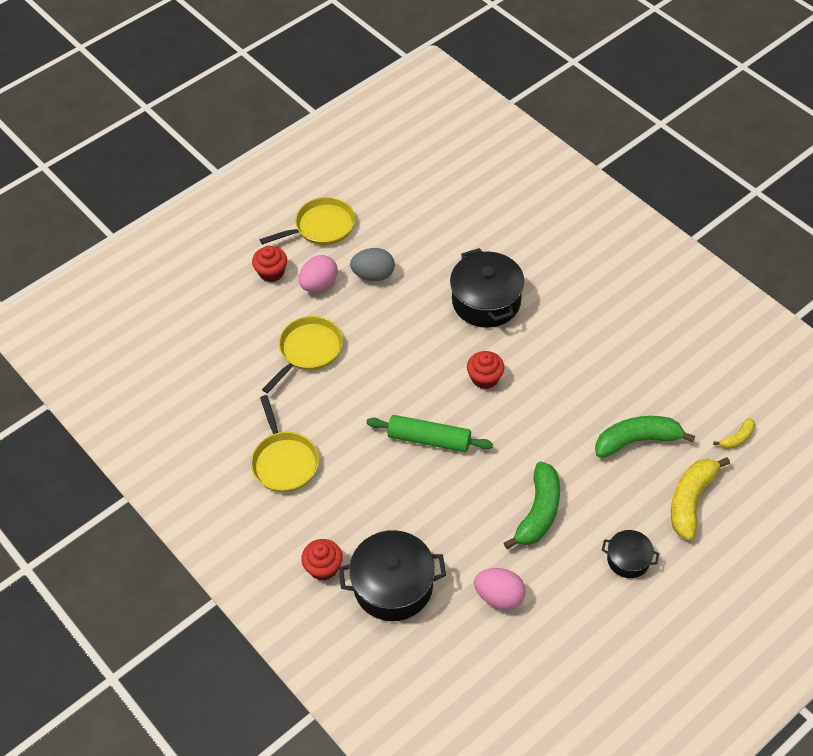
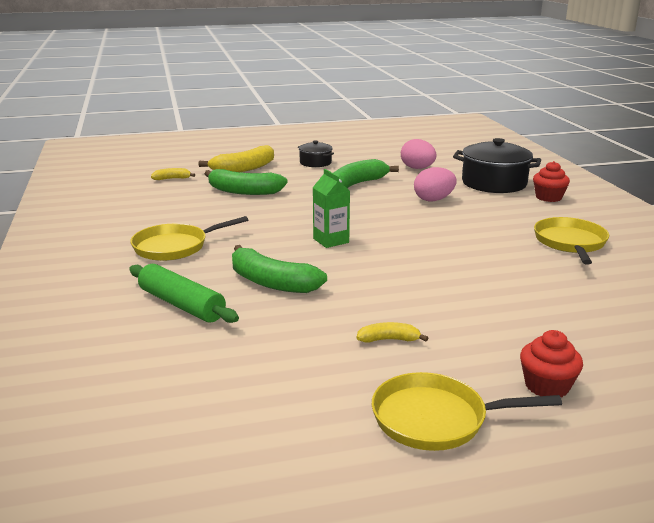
camera: 155 degrees left, 30 degrees down
(308, 351) = (516, 300): yellow pan -> yellow pan (175, 247)
(319, 284) = (474, 352): pink egg -> pink egg (433, 200)
(373, 275) = (389, 340): grey egg -> yellow banana
(429, 439) = (416, 225): green rolling pin -> green rolling pin (182, 304)
(485, 378) = (331, 240): red cupcake -> green carton
(486, 301) = (271, 282): black pot -> green banana

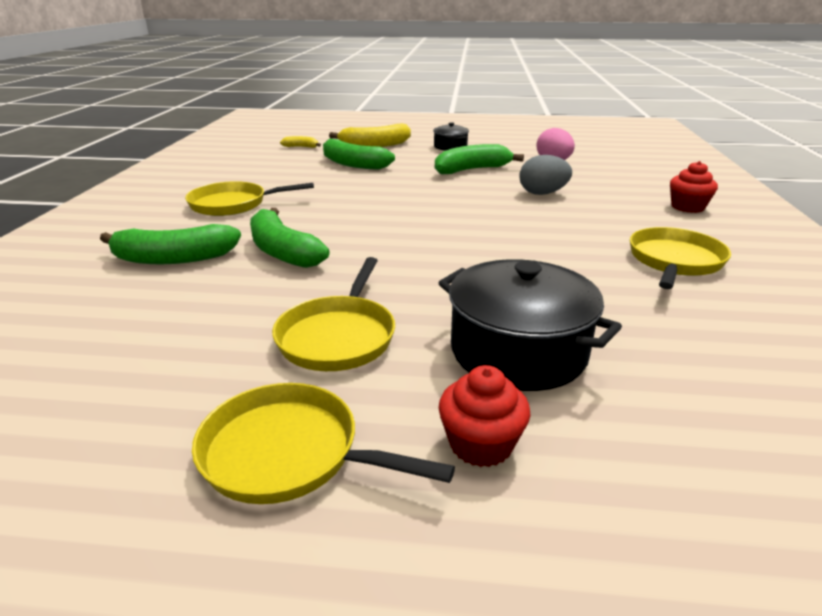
camera: 20 degrees right, 5 degrees up
(182, 304) = (174, 258): green rolling pin -> green banana
(331, 240) = (388, 219): green carton -> none
(389, 340) = (338, 336): yellow banana -> yellow pan
(433, 200) = (542, 193): pink egg -> grey egg
(494, 183) = (630, 185): black pot -> black pot (518, 351)

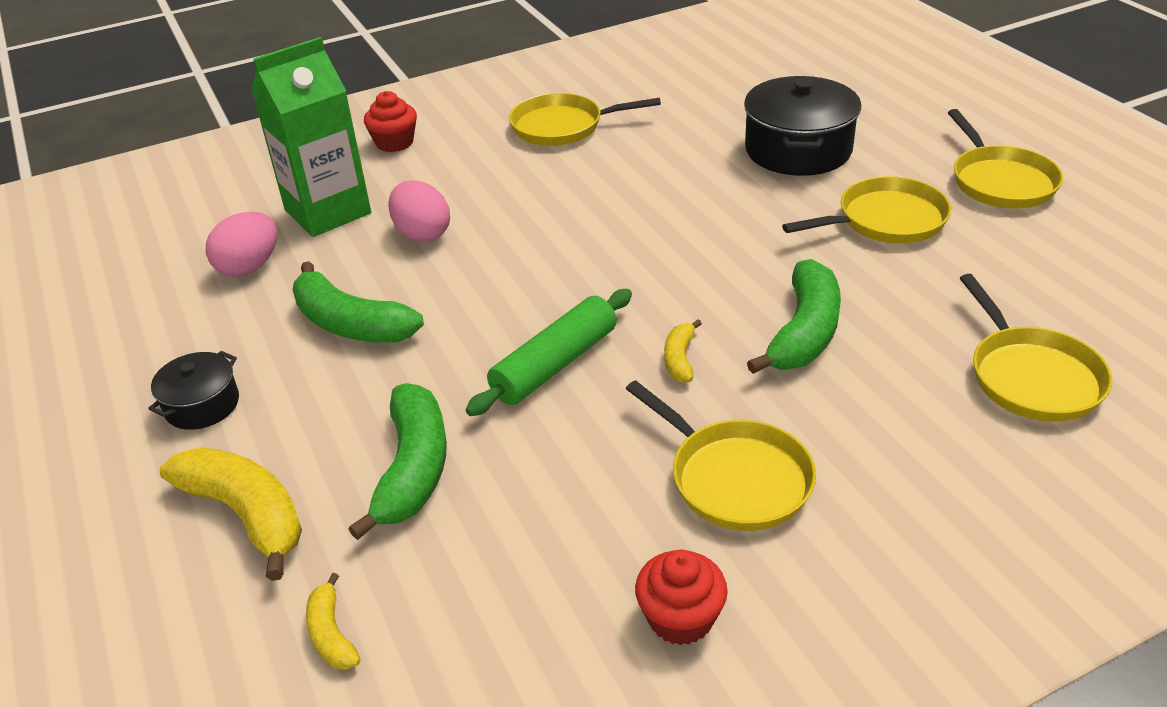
camera: 120 degrees left, 10 degrees up
(109, 298) = (1031, 376): none -> yellow pan
(174, 258) = (922, 399): green banana -> none
(325, 217) = (680, 359): none -> yellow banana
(371, 194) = (555, 365): none -> green rolling pin
(481, 444) = (901, 134): red cupcake -> red cupcake (680, 618)
(542, 193) = (422, 234): grey egg -> pink egg
(597, 180) = (328, 212): none -> green carton

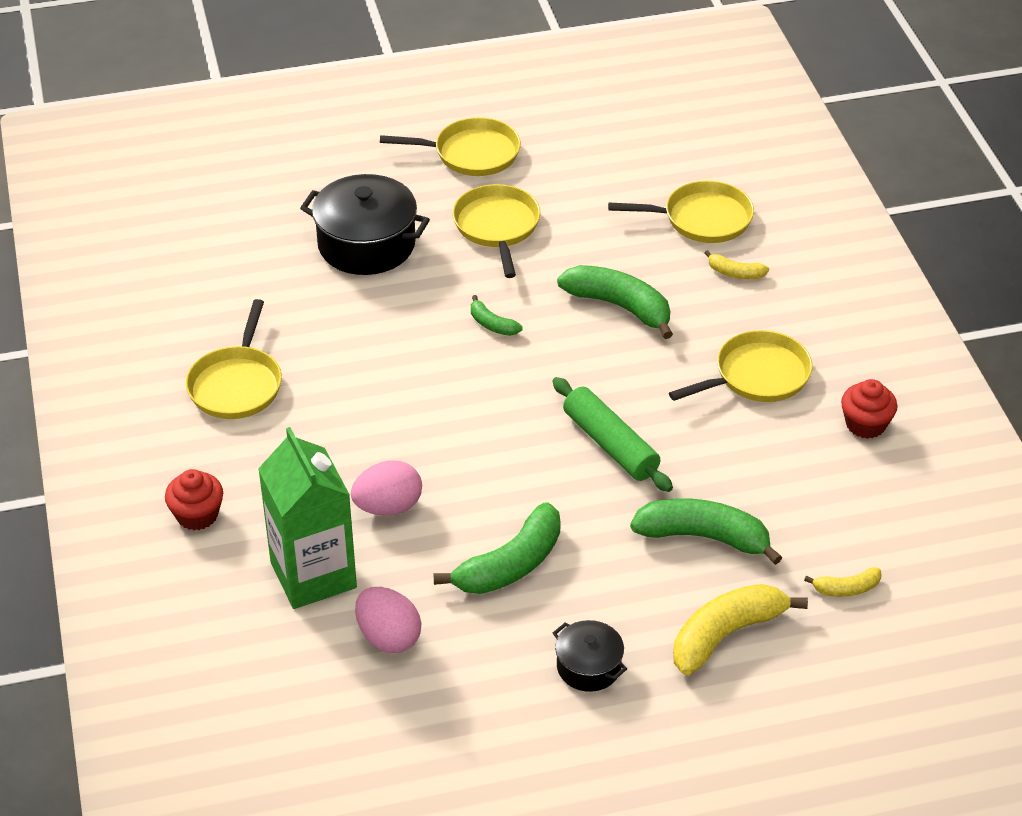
camera: 80 degrees left, 5 degrees up
(680, 359) = (627, 376): yellow banana -> yellow banana (735, 273)
(719, 246) = (492, 324): none -> green banana

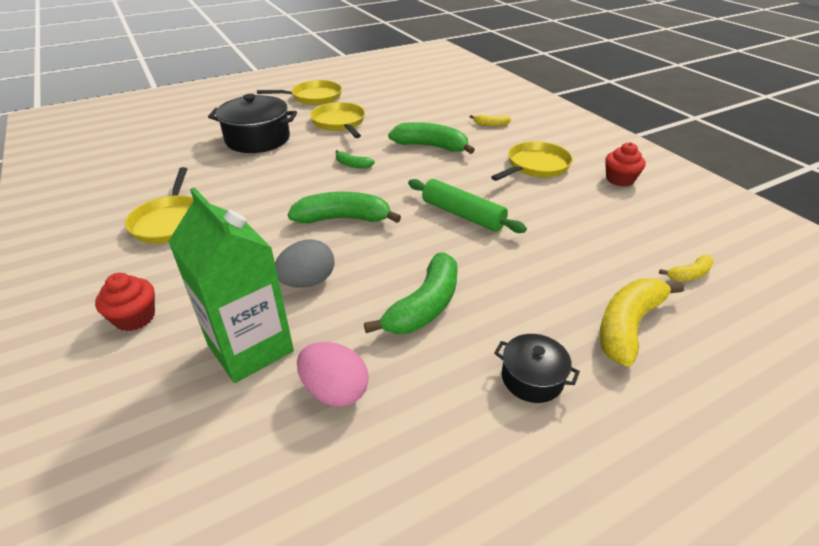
camera: 15 degrees left, 5 degrees down
(388, 507) = (307, 282): pink egg -> grey egg
(702, 219) = (458, 106): yellow pan -> none
(704, 537) = (563, 259): green banana -> green banana (343, 219)

